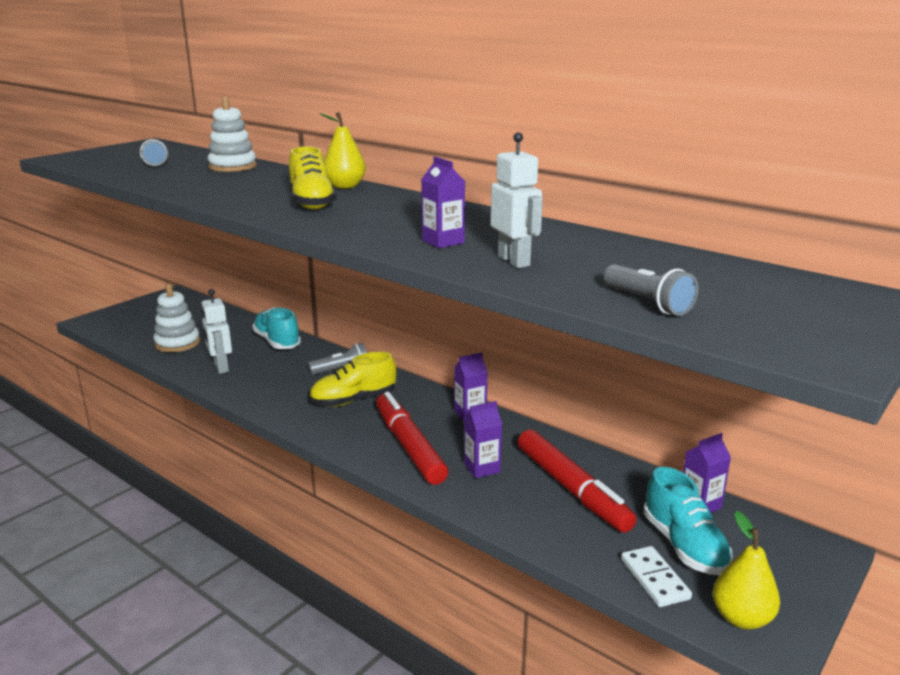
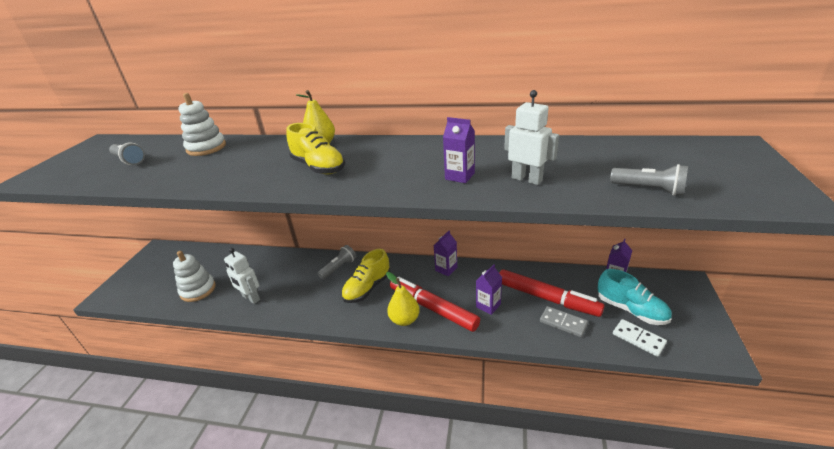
camera: 25 degrees left, 10 degrees up
(277, 342) = (274, 261): turquoise shoe -> none
(563, 521) = (563, 323): none -> grey domino
(741, 618) = (695, 343): yellow pear -> yellow pear (404, 320)

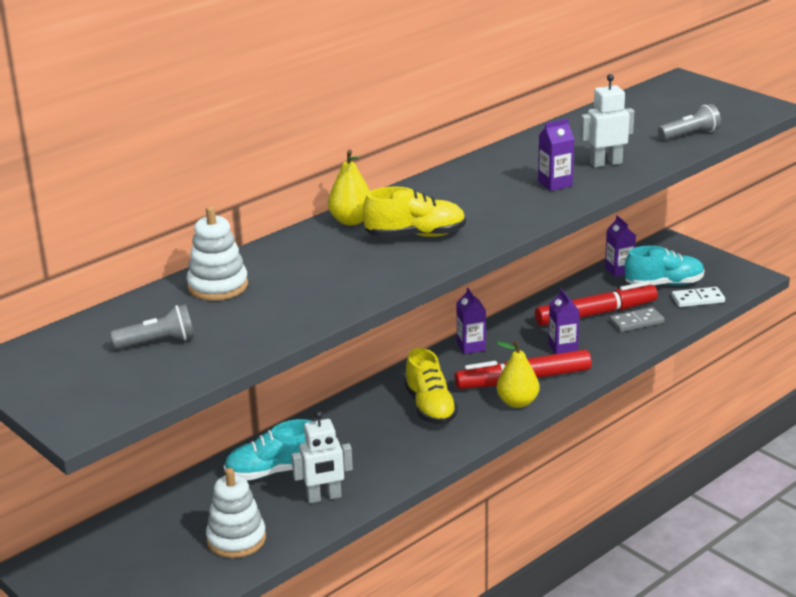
camera: 55 degrees left, 5 degrees down
(265, 269) = (273, 471): none -> turquoise shoe
(339, 268) = (359, 414): grey flashlight -> none

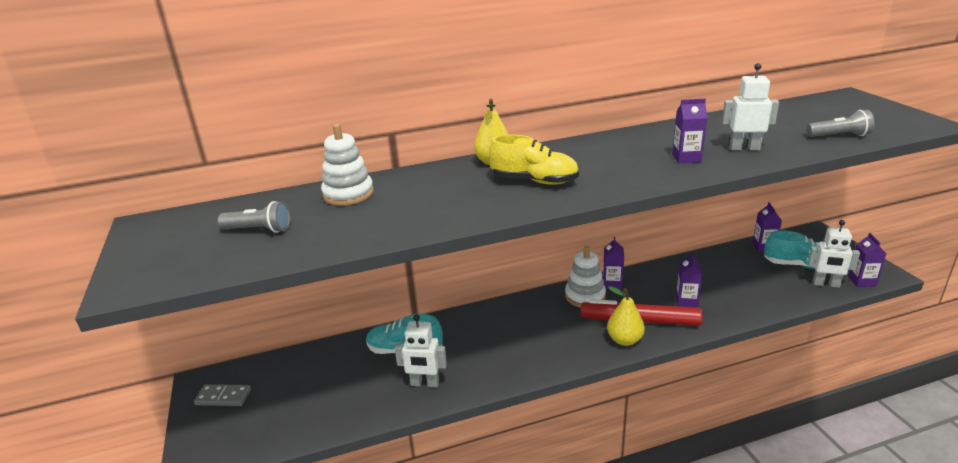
camera: 25 degrees right, 0 degrees up
(236, 539) = (338, 401): white stacking toy -> white stacking toy (585, 296)
(430, 407) = (552, 326): yellow shoe -> none
(596, 314) = (728, 278): red marker -> none
(636, 322) = (761, 292): grey domino -> grey domino (223, 397)
(697, 299) = (826, 284): white domino -> white robot
(731, 289) = (861, 281): none -> purple carton

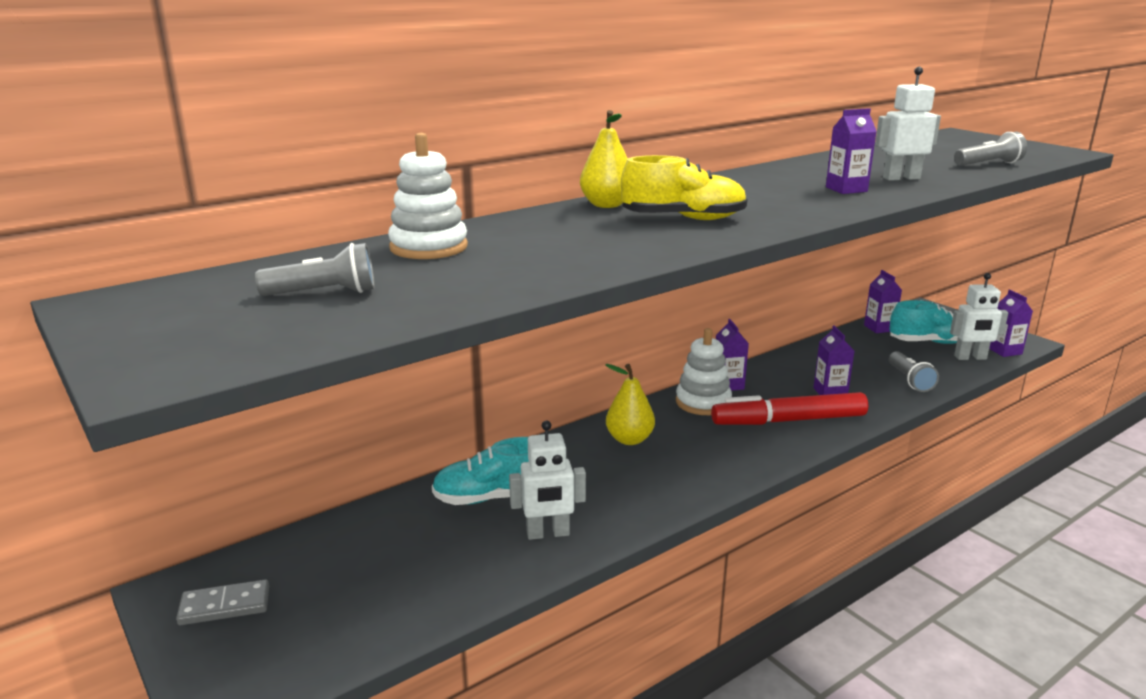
camera: 20 degrees left, 5 degrees down
(624, 340) = (784, 444): yellow pear -> yellow pear (629, 439)
(759, 298) = (909, 380): none -> grey flashlight

